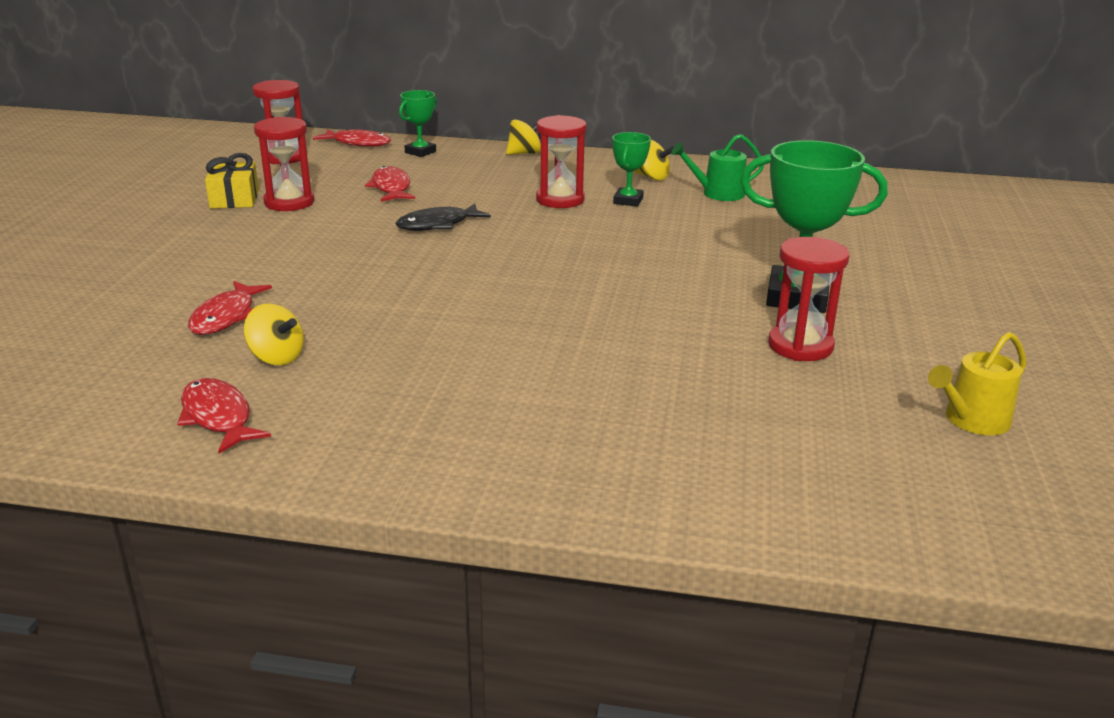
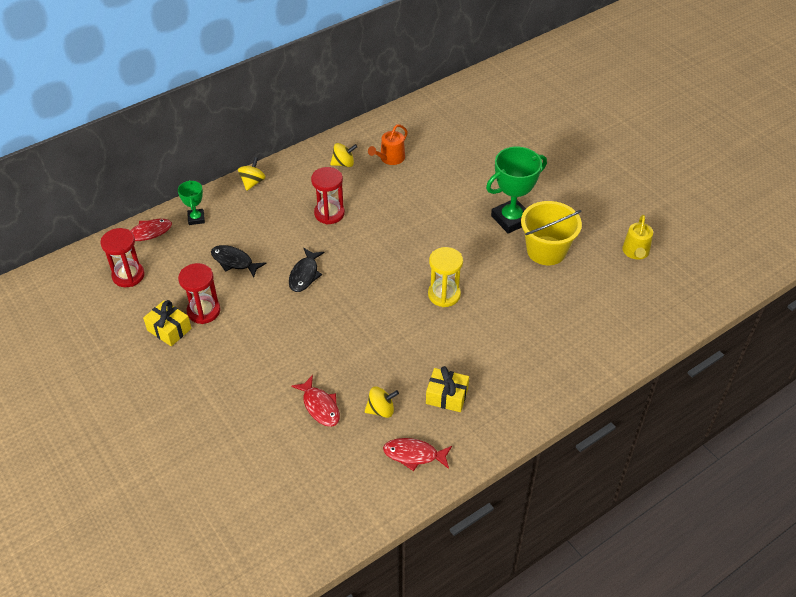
camera: 45 degrees left, 20 degrees up
(375, 393) = (447, 396): none -> yellow gift
(391, 188) = (234, 261): red fish -> black fish
(565, 312) = (444, 295): none -> yellow hourglass
(628, 201) = (360, 193): green trophy -> none
(718, 193) = (390, 158): green watering can -> orange watering can
(800, 346) = (546, 250): red hourglass -> yellow bucket

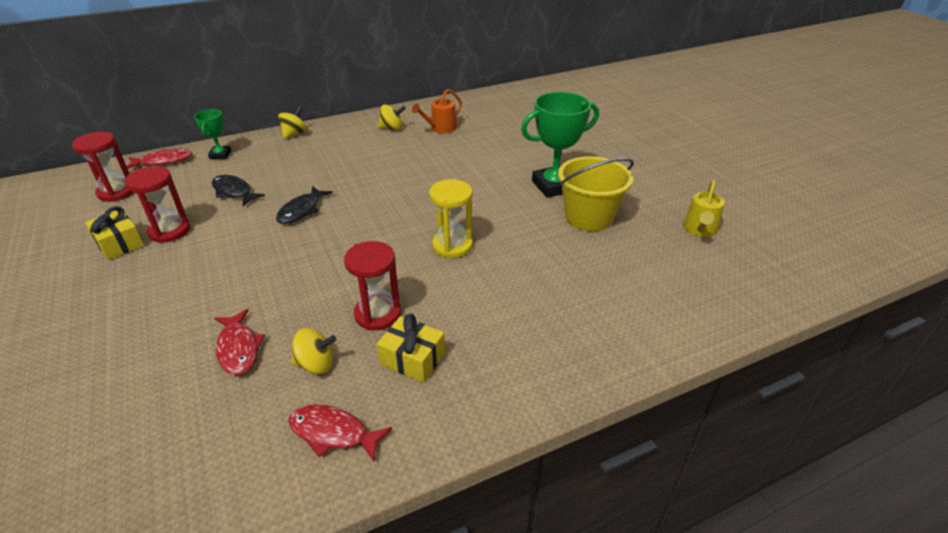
camera: 10 degrees right, 10 degrees down
(329, 213) = (357, 163): red hourglass -> red hourglass (377, 314)

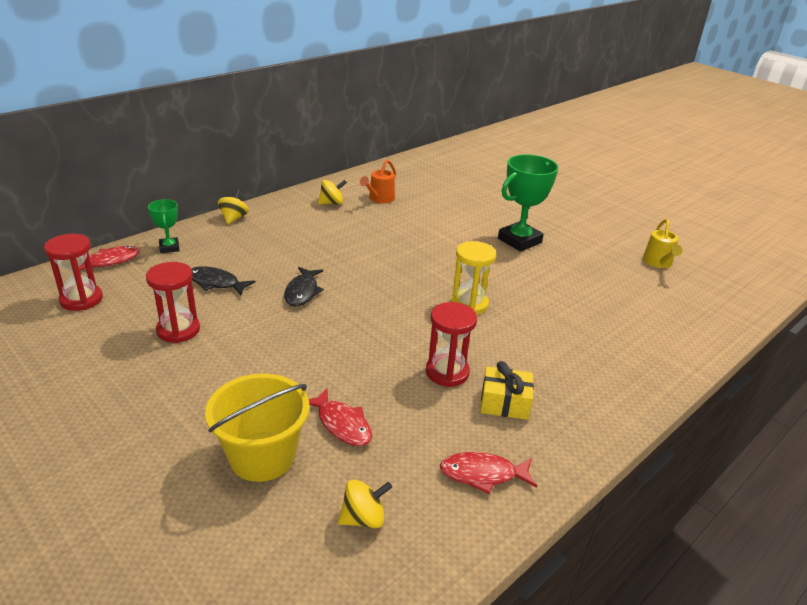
camera: 20 degrees left, 5 degrees down
(119, 244) = (132, 350): yellow gift -> none
(316, 364) = (424, 423): yellow spinning top -> yellow spinning top (363, 518)
(588, 217) = (566, 264): yellow bucket -> yellow bucket (262, 456)

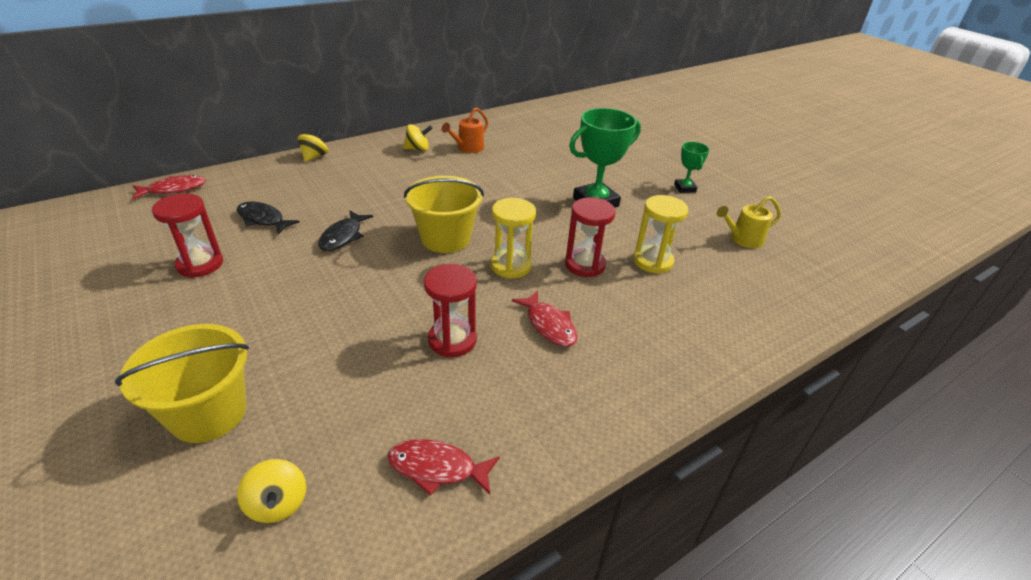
camera: 10 degrees right, 5 degrees up
(81, 299) = (127, 224): red hourglass -> red hourglass (585, 265)
(169, 248) = (238, 180): green trophy -> green trophy (684, 188)
(342, 424) = (310, 387): red fish -> red fish (549, 325)
(363, 518) = (278, 504): yellow spinning top -> yellow spinning top turned 75 degrees clockwise
(399, 285) = (445, 238): none -> yellow bucket
(504, 403) = (500, 384): yellow gift -> none
(590, 288) = (652, 261): none -> yellow hourglass
(658, 263) = (743, 239): yellow watering can -> yellow watering can turned 60 degrees clockwise

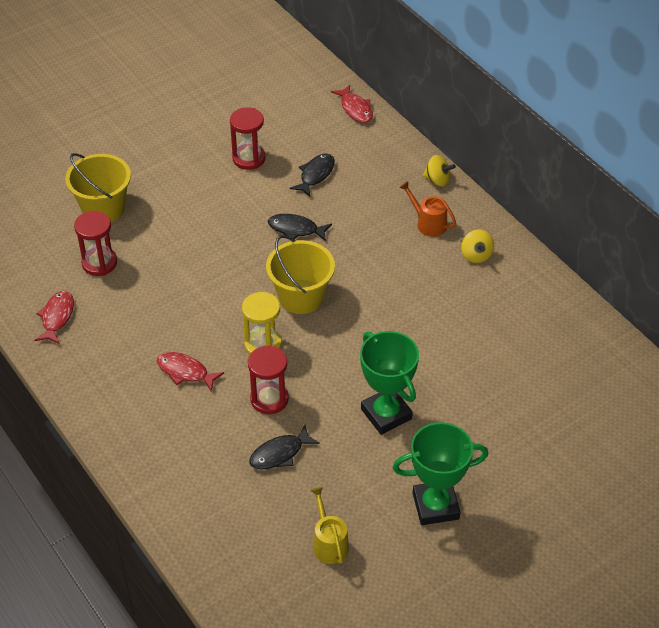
camera: 90 degrees right, 10 degrees up
(278, 504) = (39, 253): yellow spinning top -> none
(452, 340) = (167, 314): red hourglass -> red hourglass (99, 263)
(468, 148) = (490, 298): orange watering can -> orange watering can (428, 223)
(549, 325) = (185, 372): red fish -> red fish turned 60 degrees clockwise
(652, 261) = (280, 454): yellow hourglass -> black fish
(684, 188) = (435, 506): green trophy -> green trophy, size x1.87

